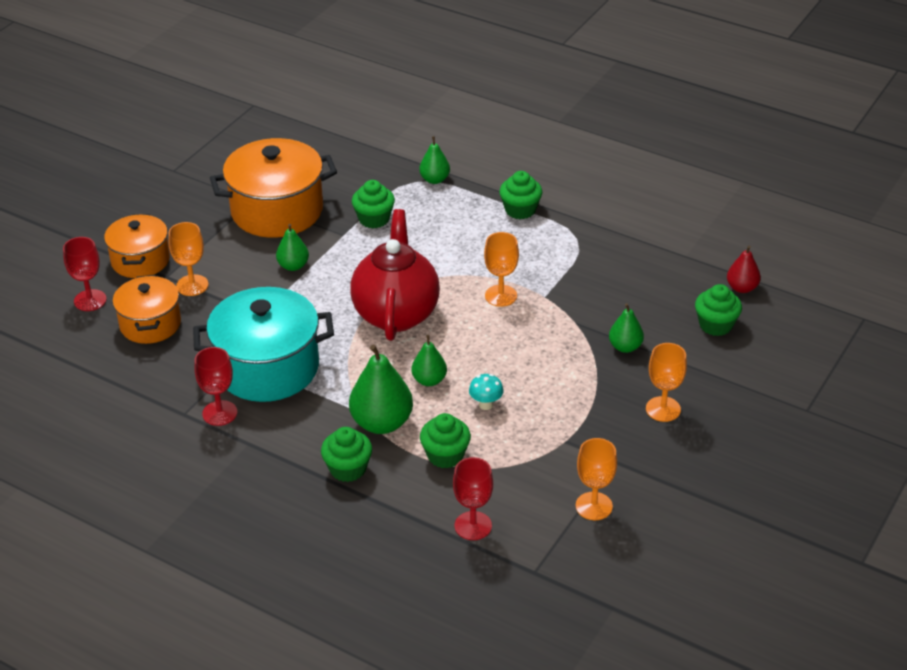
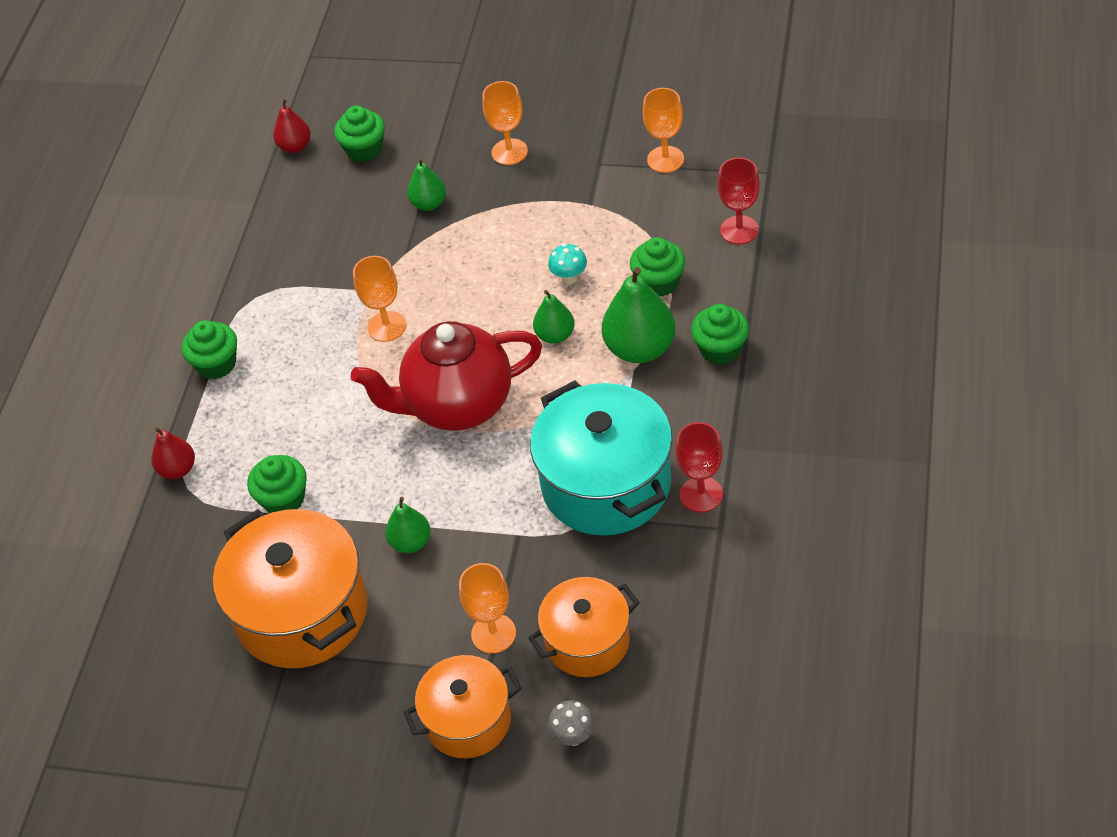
camera: 105 degrees left, 10 degrees up
(90, 300) = (573, 737): red goblet -> grey mushroom
(435, 179) = (178, 469): green pear -> red pear

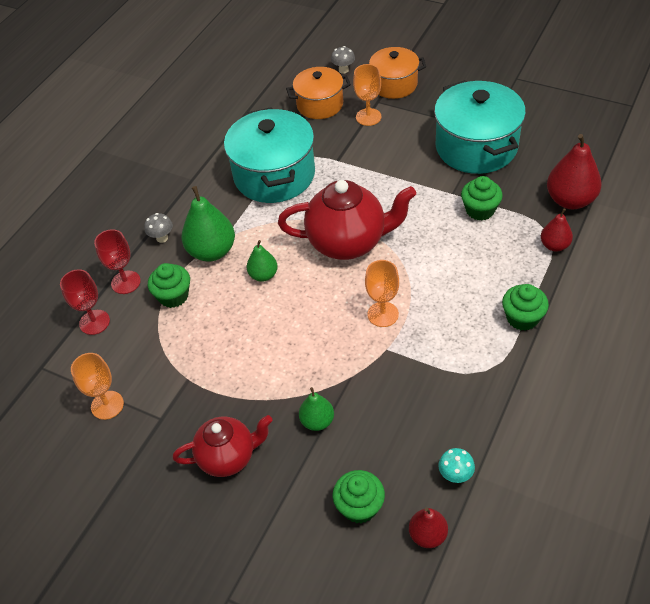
camera: 165 degrees left, 0 degrees up
(155, 547) = (570, 200): none -> red pear
(302, 612) = (476, 147): orange pot -> turquoise pot
(411, 542) = (402, 169): green pear -> none
(509, 152) = (228, 457): orange goblet -> red teapot
(569, 278) = (234, 317): turquoise mushroom -> turquoise mushroom (455, 475)
(701, 494) = (224, 158): red goblet -> red goblet (126, 282)
(720, 349) = (162, 238): green cupcake -> grey mushroom

